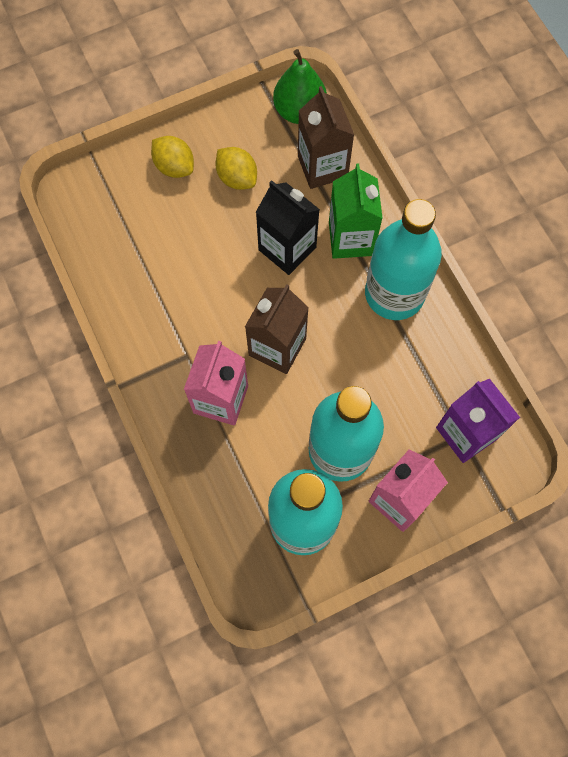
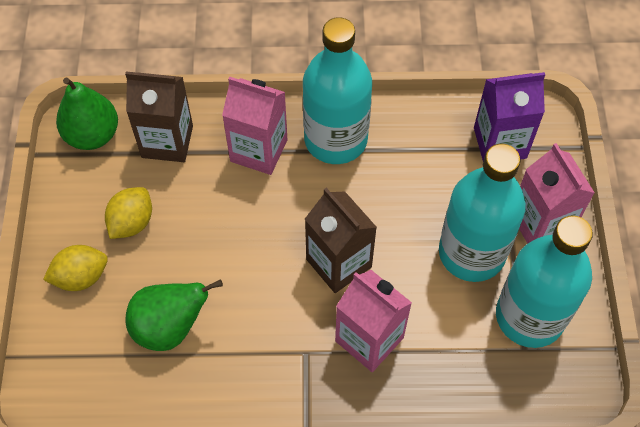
camera: 65 degrees left, 10 degrees down
(163, 248) = (170, 327): none -> green pear
(237, 178) = (132, 222): yellow lemon -> yellow lemon turned 45 degrees counterclockwise
(287, 249) = (238, 210): black carton -> none
(351, 238) = (258, 150): green carton -> pink carton

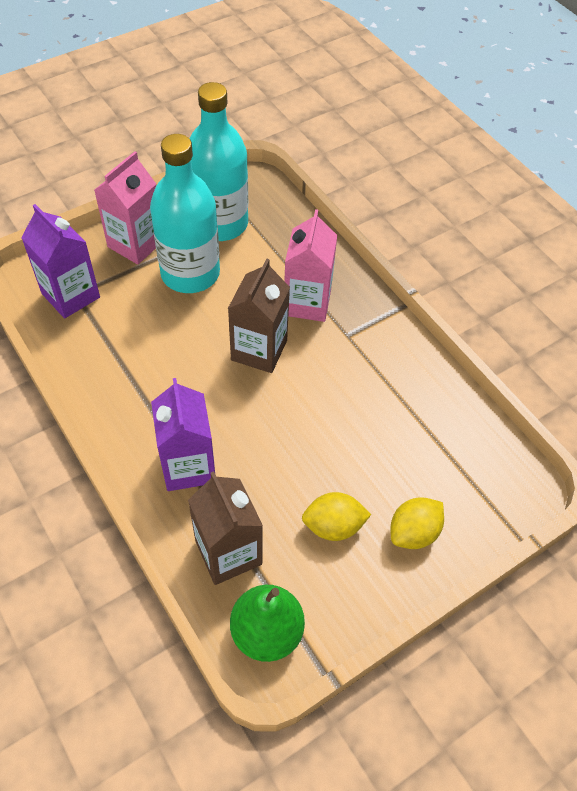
camera: 125 degrees left, 5 degrees down
(81, 277) = (413, 532): yellow lemon -> yellow lemon turned 75 degrees counterclockwise
(170, 327) = (400, 434): green pear -> none
(258, 150) = (188, 466): pink carton -> purple carton
(335, 139) = (138, 411): turquoise bottle -> none

